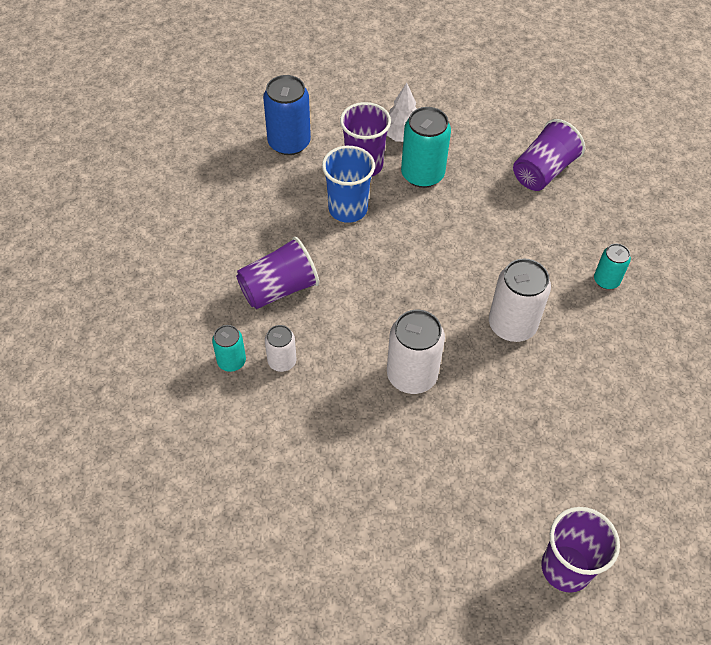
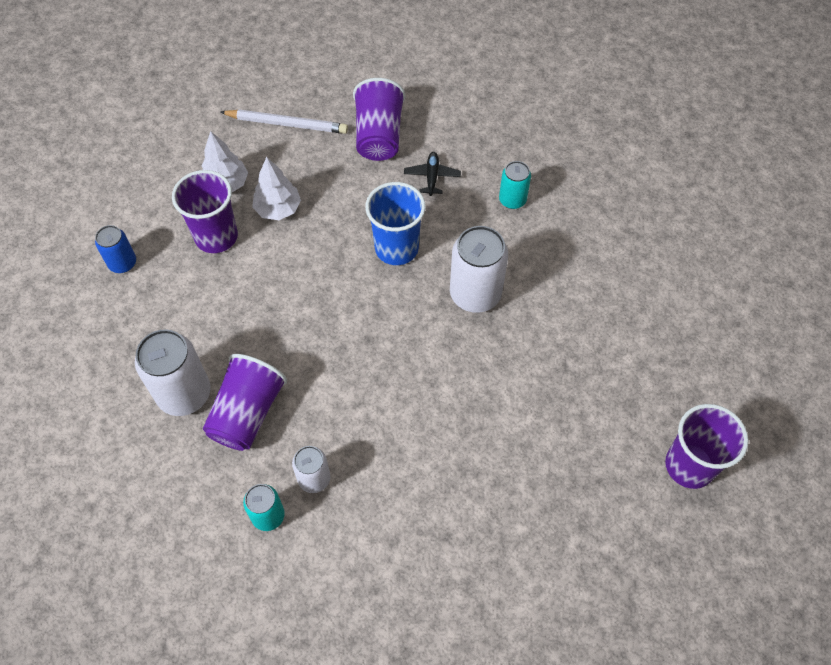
camera: 40 degrees left, 5 degrees up
(289, 143) = (122, 263): blue can -> blue can, size x0.57
(348, 209) = (240, 289): blue cup -> blue cup (396, 248)
(412, 375) = (436, 402): white can -> white can (184, 394)
(422, 174) = (278, 209): turquoise can -> white tree
(482, 123) = (287, 124): none -> white pencil
(557, 224) = (432, 177): none -> black plane

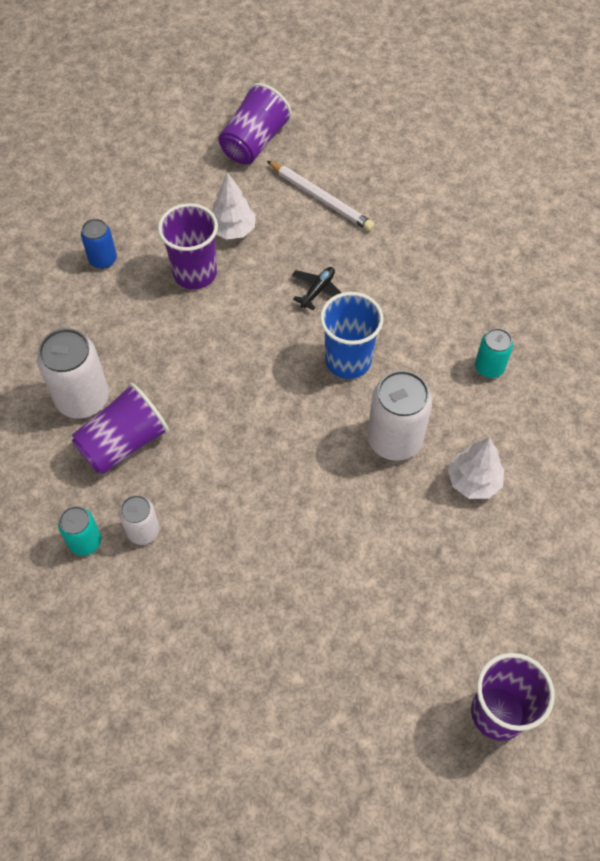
camera: 30 degrees right, 0 degrees up
(278, 209) = (264, 273): white tree -> white tree (473, 481)
(379, 136) = (399, 247): purple cup -> purple cup (254, 142)
(432, 177) = (424, 309): black plane -> black plane (317, 291)

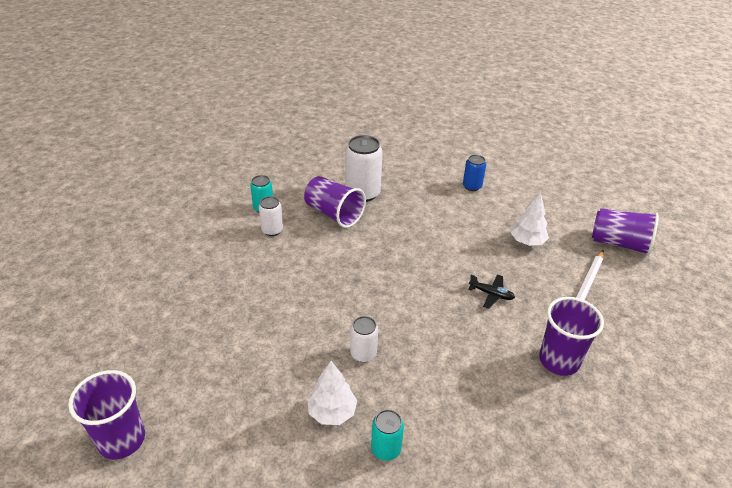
camera: 80 degrees right, 20 degrees down
(195, 273) = (479, 228): purple cup -> purple cup (559, 360)
(348, 360) = (430, 318): blue cup -> none
(394, 439) = (363, 354): white can -> white can, size x0.57
(489, 367) = (454, 419): turquoise can -> turquoise can (386, 449)

